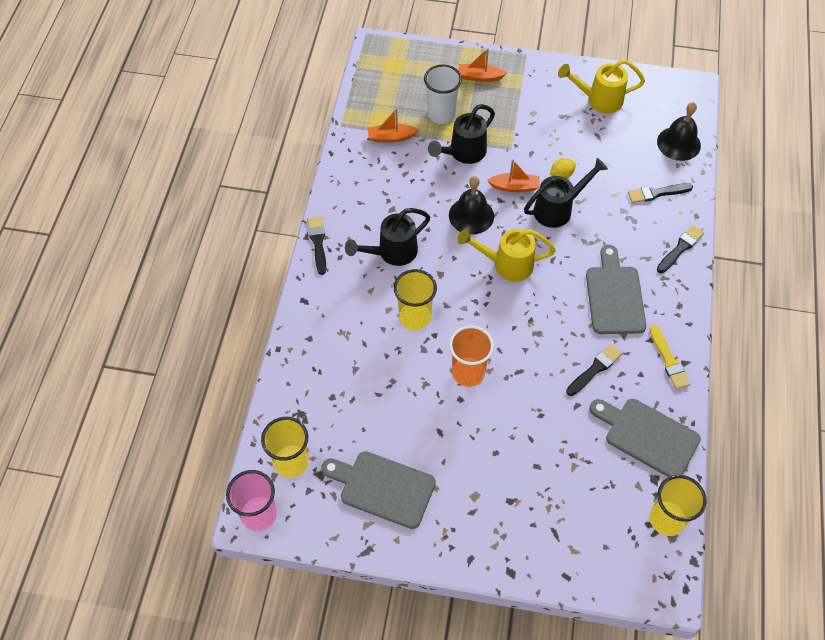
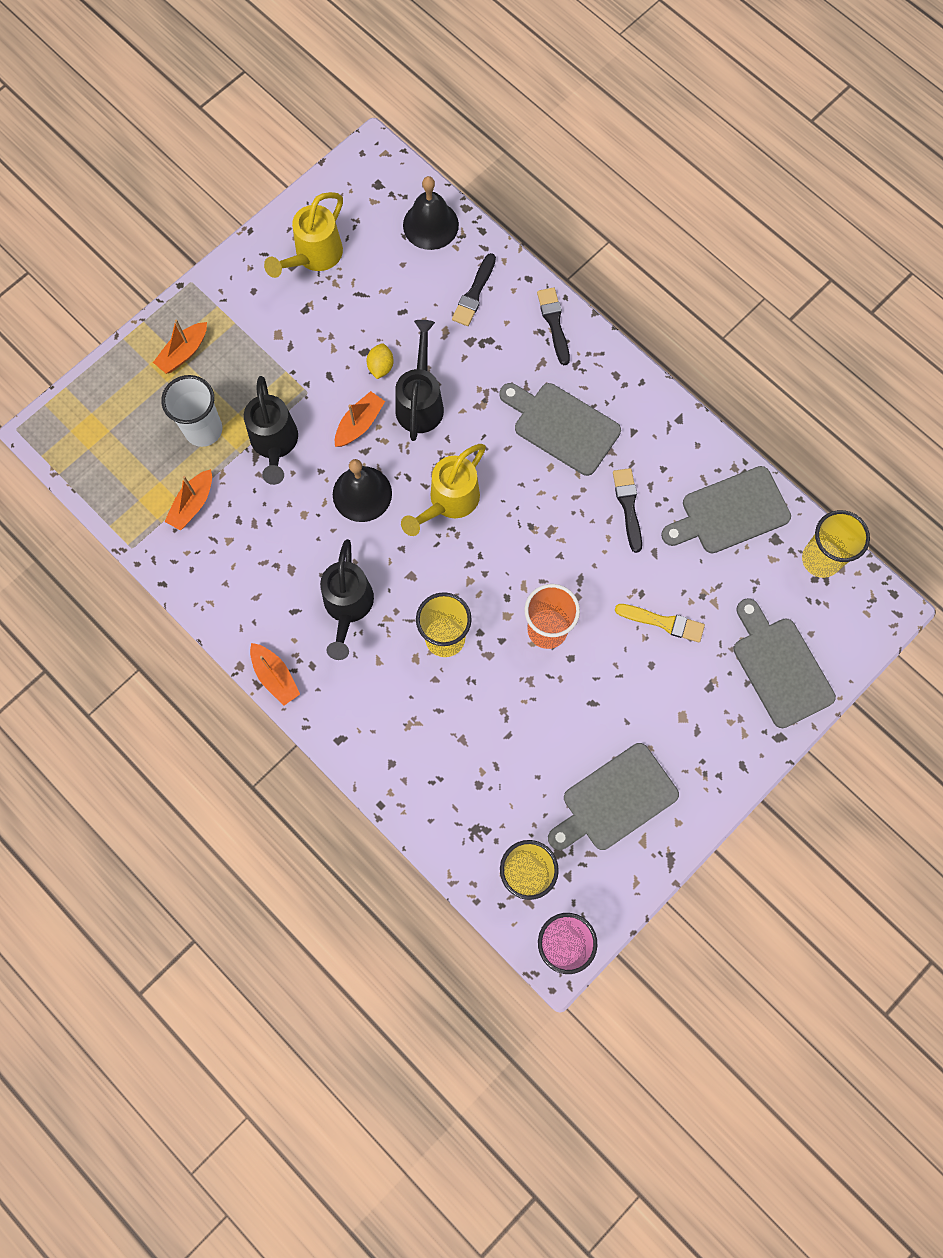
camera: 55 degrees left, 15 degrees up
(318, 242) = (275, 677): black brush -> orange boat
(563, 540) = (780, 667): none -> grey cutting board
(669, 360) = (667, 432): yellow brush -> yellow brush (663, 622)

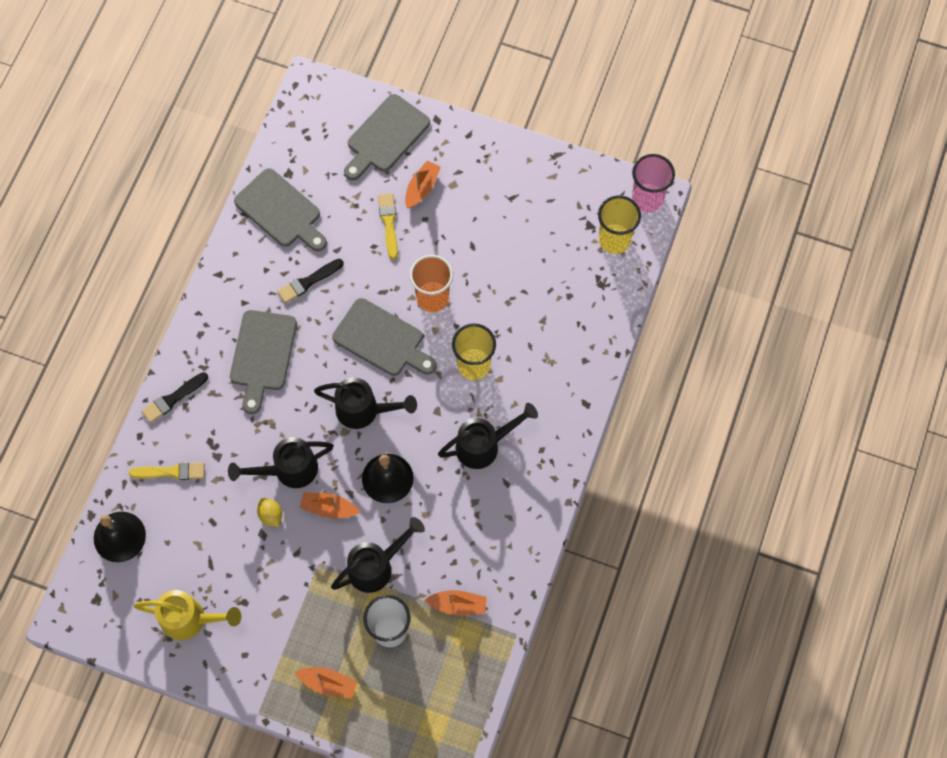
camera: 115 degrees left, 5 degrees down
(275, 677) = (563, 472): orange boat -> orange boat (422, 188)
(380, 367) = (271, 515): yellow lemon -> yellow lemon turned 75 degrees clockwise
(449, 502) = (364, 410): yellow watering can -> black watering can
(474, 293) = (171, 472): black brush -> yellow brush
(615, 800) = (534, 204): grey cutting board -> grey cutting board (382, 340)
(821, 559) = (290, 139): yellow cup -> none

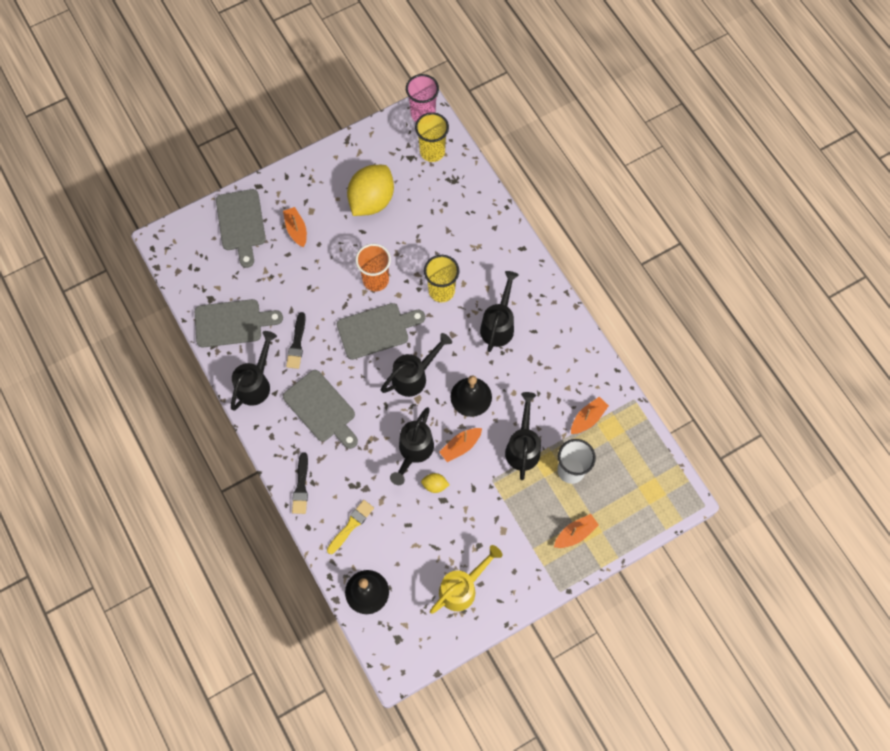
camera: 50 degrees left, 0 degrees up
(240, 279) = (256, 383): none -> black watering can
(389, 223) = (301, 266): yellow brush -> none
(511, 228) = (371, 201): none -> yellow lemon

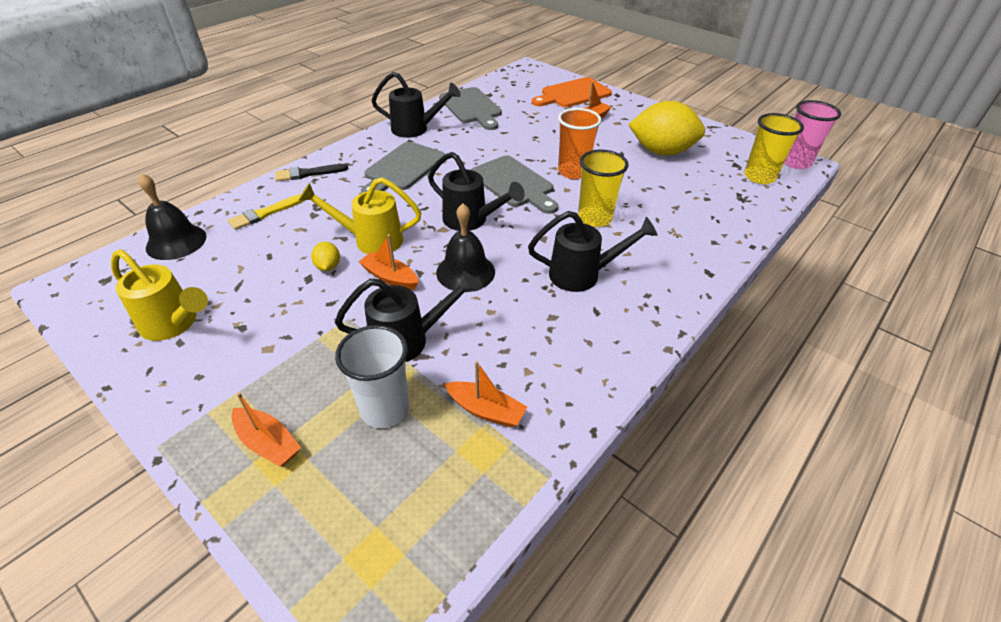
camera: 70 degrees right, 25 degrees down
(241, 224) = (573, 94): grey cutting board -> orange cutting board
(297, 344) = (469, 141): black brush -> none
(351, 525) = (264, 214): yellow brush -> yellow brush turned 120 degrees clockwise
(413, 452) = (370, 240): black watering can -> yellow watering can

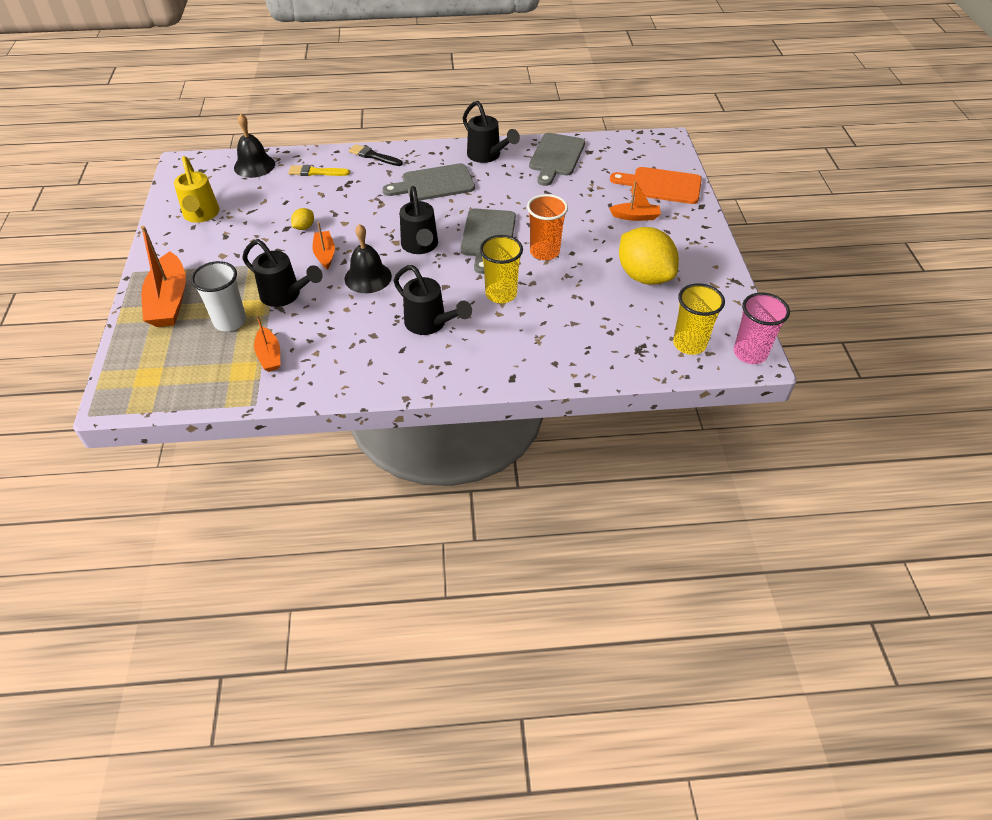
camera: 45 degrees right, 5 degrees up
(268, 443) = (169, 301): orange boat -> orange boat, size x1.80
(370, 240) = (346, 224): yellow watering can -> none

